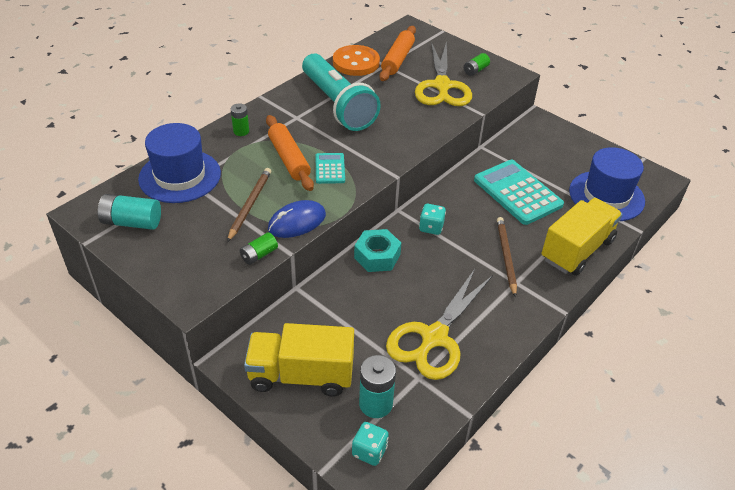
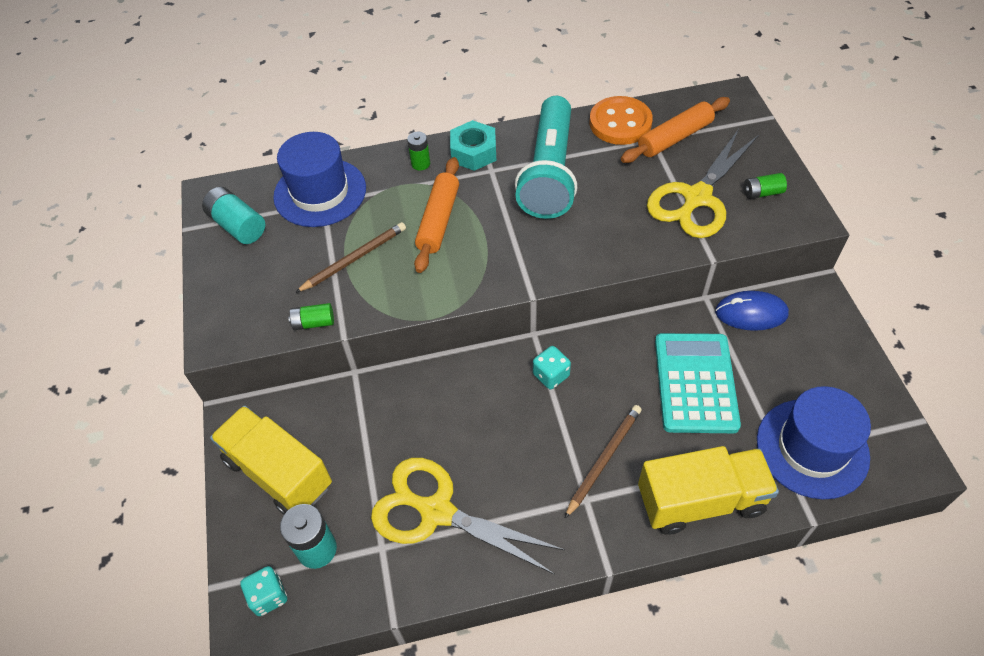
camera: 40 degrees right, 10 degrees up
(297, 222) = (381, 303): blue mouse -> blue mouse (751, 313)
(330, 169) = (469, 253): turquoise calculator -> none
(377, 256) = (462, 380): turquoise nut -> turquoise nut (473, 152)
(434, 337) = (437, 512): yellow scissors -> yellow scissors turned 45 degrees clockwise

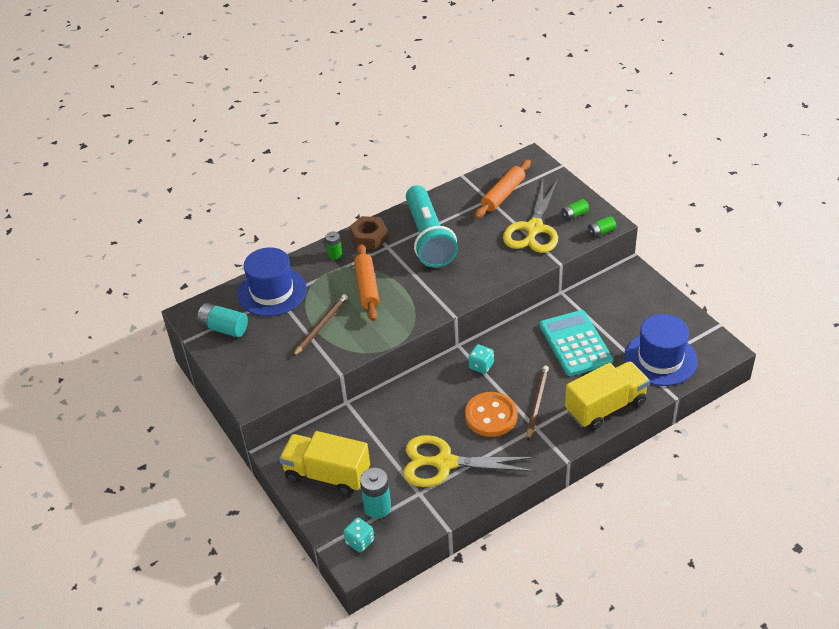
camera: 20 degrees left, 10 degrees down
(313, 323) = (315, 371): green battery -> green battery (601, 232)
(473, 152) = (369, 238): turquoise nut -> brown nut
(620, 123) = (462, 194): orange button -> orange button (491, 416)
(751, 313) = (593, 293): blue mouse -> none

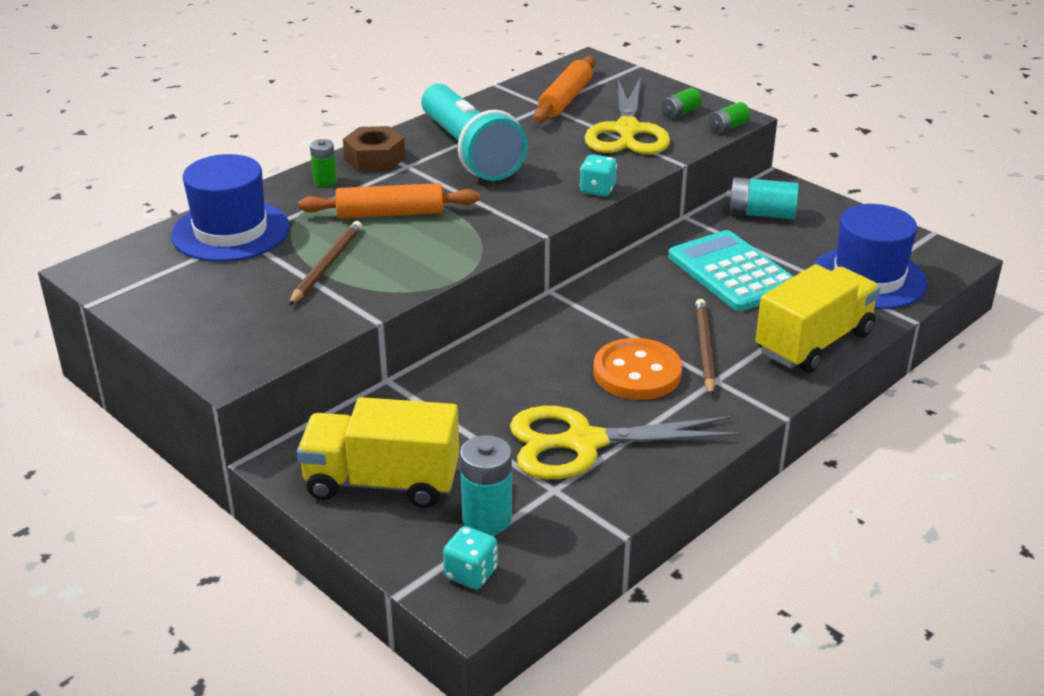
camera: 15 degrees left, 10 degrees down
(224, 328) = (156, 282): turquoise battery -> turquoise battery (761, 213)
(367, 287) = (390, 213): orange rolling pin -> orange rolling pin turned 75 degrees counterclockwise
(481, 366) = (596, 312): turquoise dice -> turquoise dice (597, 190)

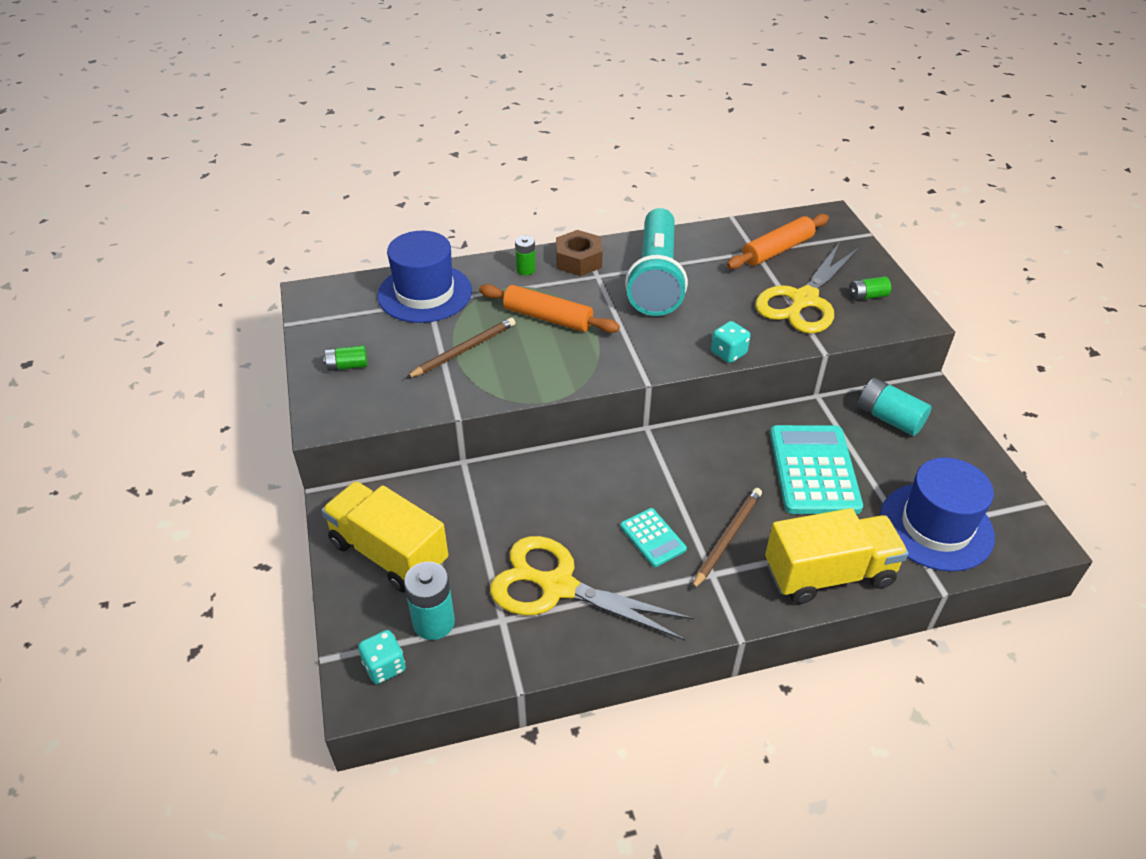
camera: 30 degrees right, 10 degrees up
(637, 373) = (653, 538): orange button -> turquoise calculator
(727, 127) = (898, 326): green battery -> green battery (347, 366)

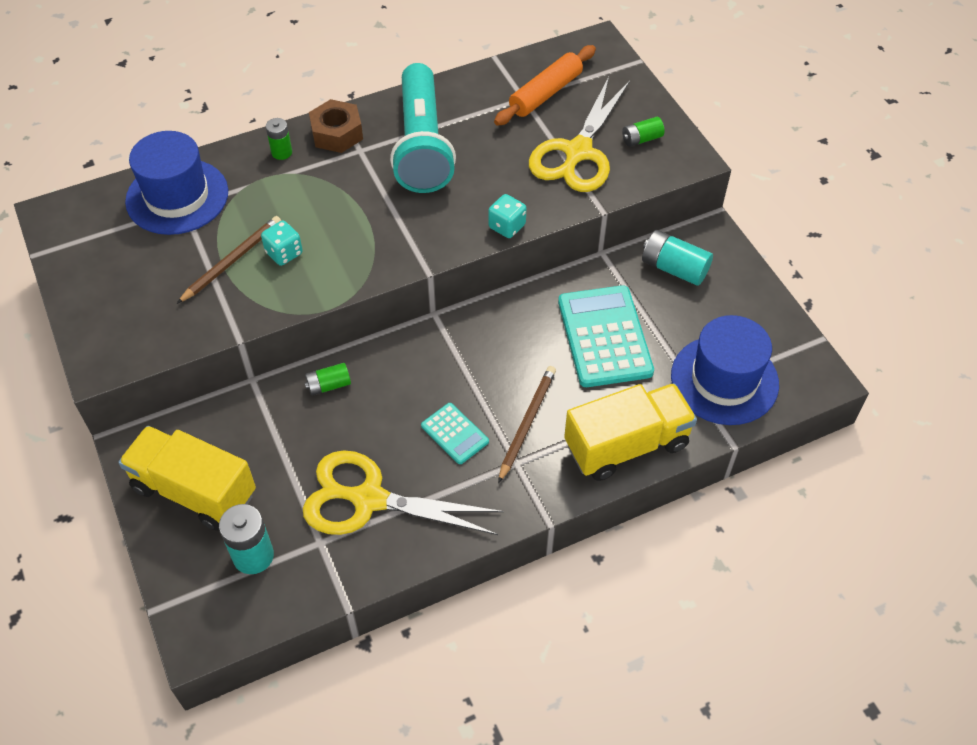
camera: 10 degrees left, 10 degrees up
(347, 366) = (111, 297): green battery -> green battery (328, 385)
(384, 666) = (213, 608): turquoise dice -> turquoise dice (284, 253)
(547, 318) = (314, 209): orange rolling pin -> none

